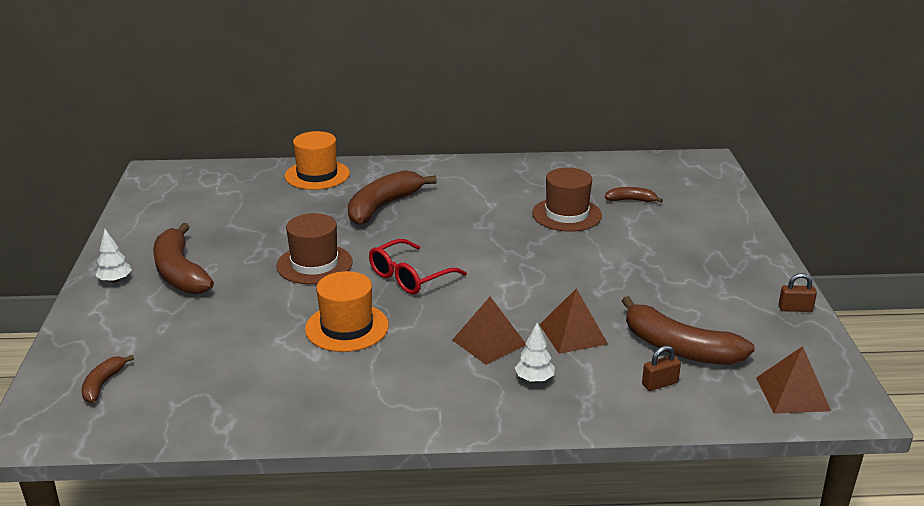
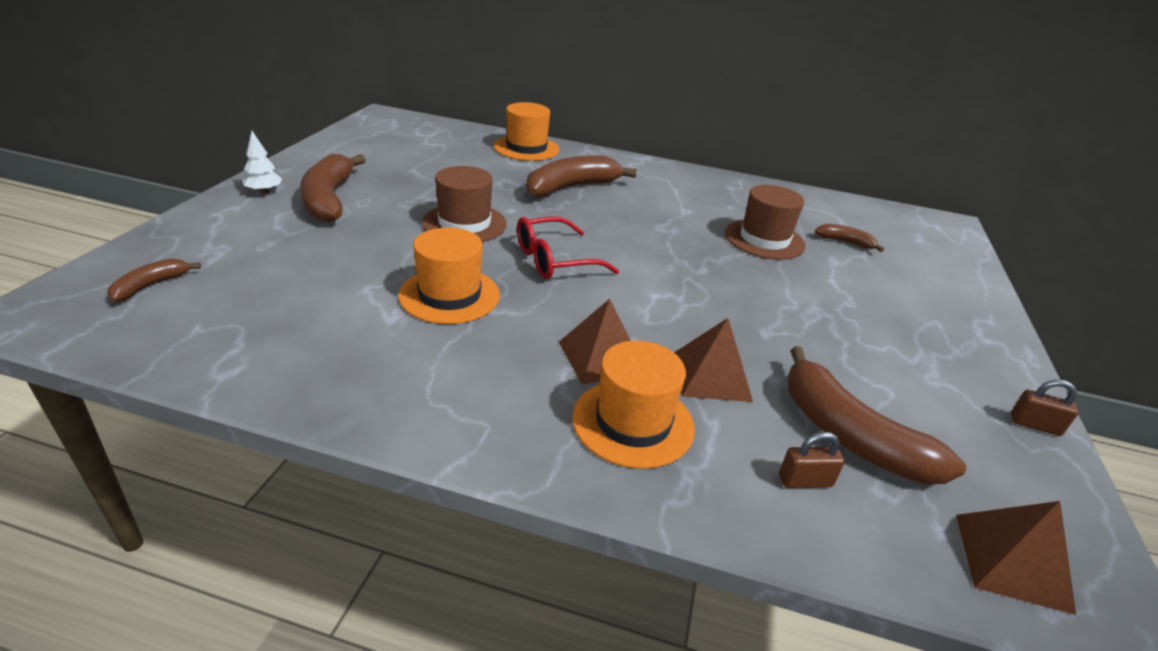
camera: 15 degrees right, 5 degrees up
(534, 379) = (633, 422): white tree -> orange hat

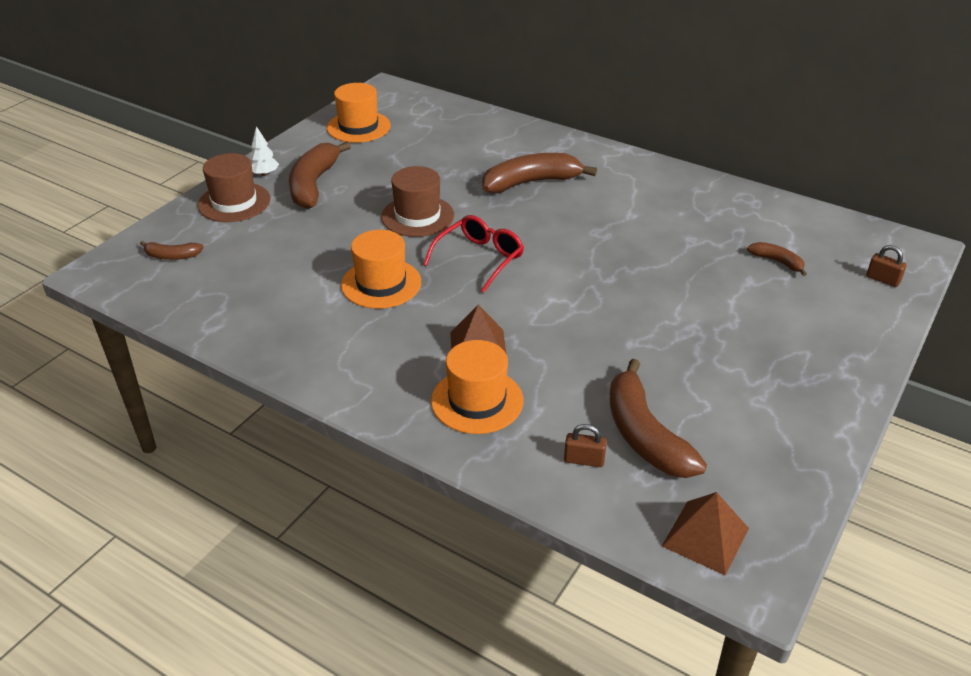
camera: 20 degrees right, 5 degrees up
(151, 286) = (172, 256): brown banana -> brown banana turned 135 degrees counterclockwise
(526, 148) = (508, 133): orange hat -> orange hat (358, 127)
(554, 260) = (479, 258): red glasses -> red glasses turned 135 degrees clockwise
(712, 375) = (560, 374): brown pyramid -> none
(764, 239) = (692, 252): brown hat -> brown hat (234, 202)
(1035, 425) = (820, 451): brown padlock -> brown padlock (882, 279)

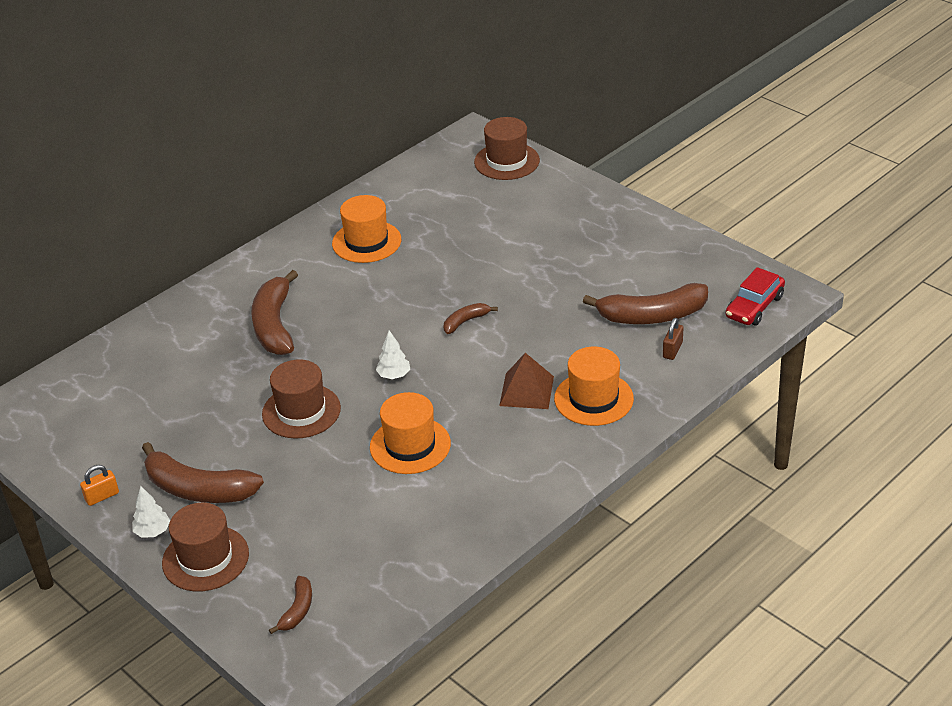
camera: 75 degrees left, 0 degrees up
(303, 146) = (102, 496): none -> orange padlock
(358, 127) = (82, 446): orange hat -> orange hat (366, 242)
(479, 258) = (394, 375): red glasses -> white tree
(705, 537) = (754, 307): brown pyramid -> red car
(777, 262) = (464, 206): brown banana -> brown banana (465, 322)
(882, 279) = (506, 161): brown padlock -> brown hat

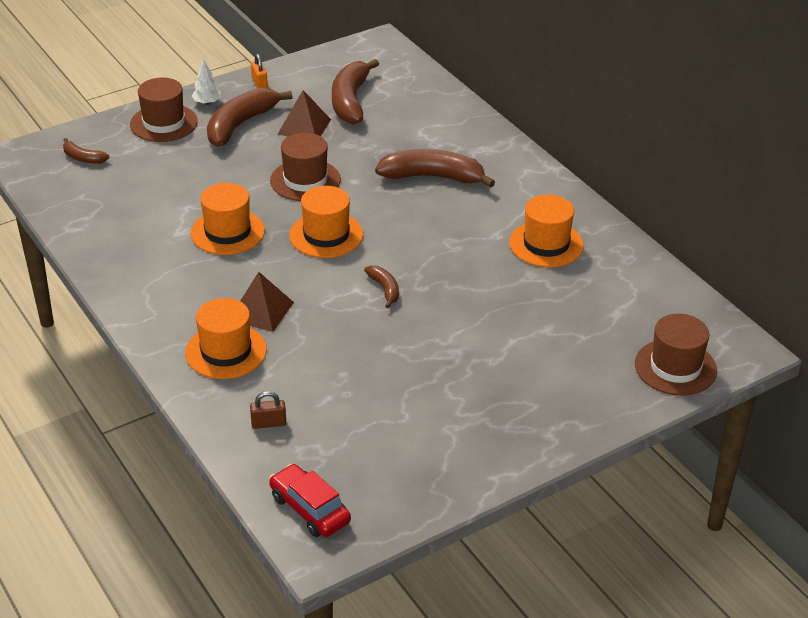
camera: 100 degrees right, 0 degrees up
(194, 436) = (304, 127): none -> brown pyramid
(394, 375) = (326, 235): white tree -> orange hat
(652, 316) = (332, 421): brown banana -> brown banana (350, 101)
(672, 350) = (268, 423): brown padlock -> brown padlock turned 45 degrees counterclockwise

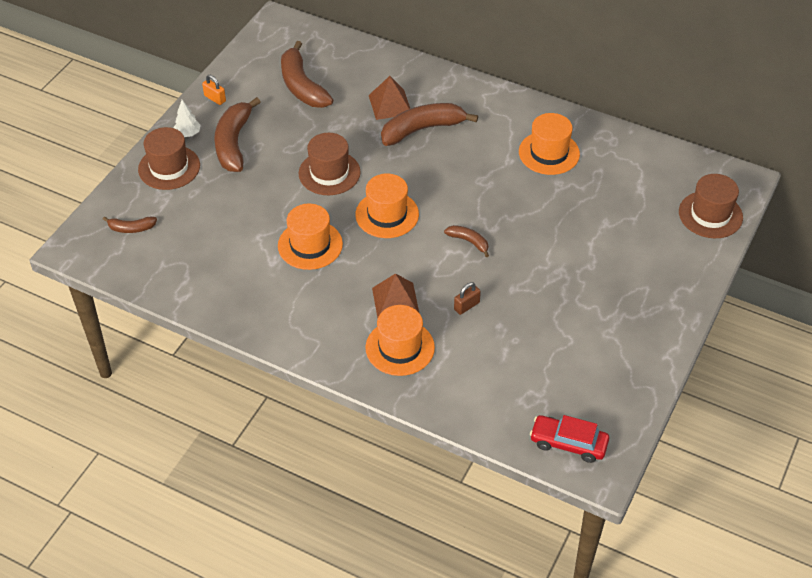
camera: 30 degrees left, 10 degrees up
(268, 423) = (482, 391): brown padlock -> brown padlock (466, 306)
(304, 127) = (286, 124): brown pyramid -> brown pyramid (390, 104)

